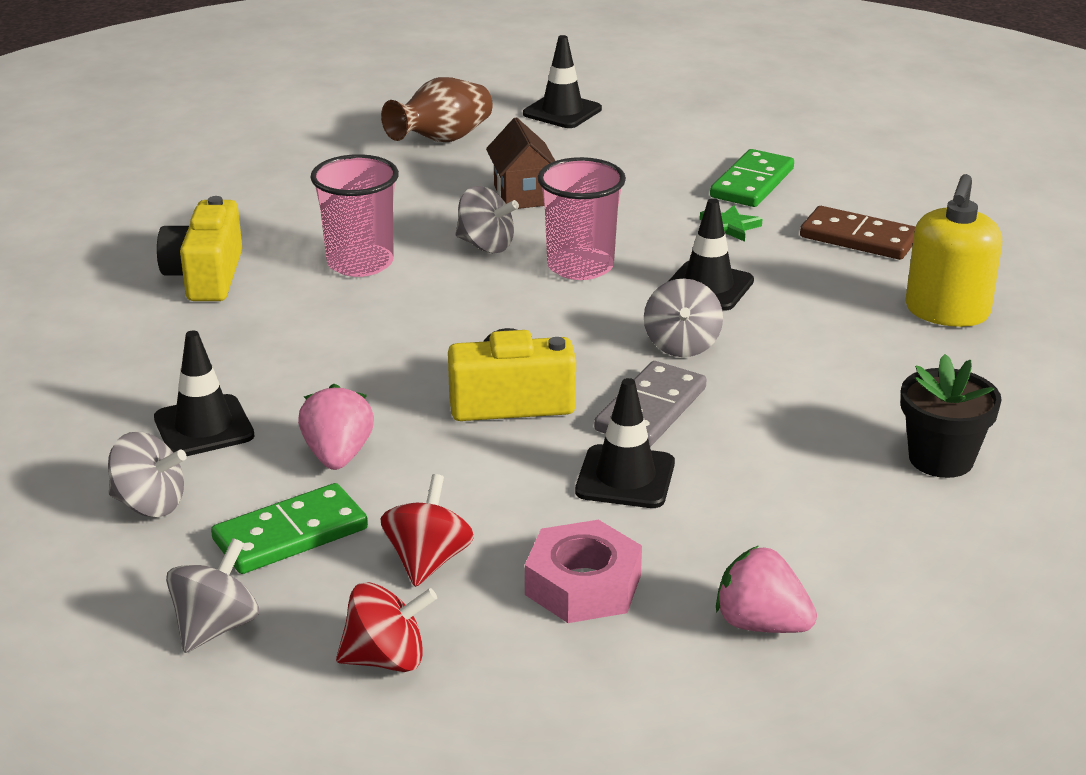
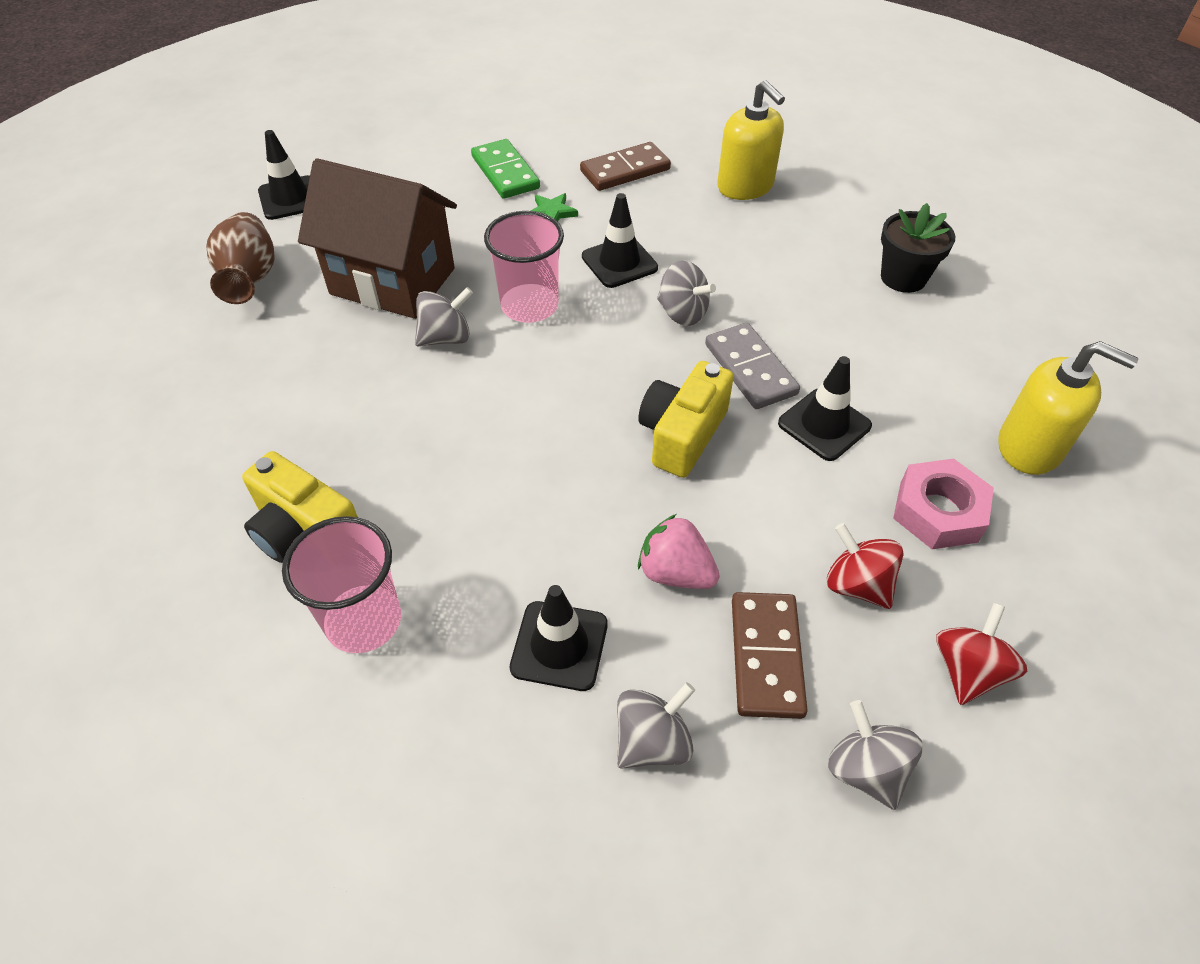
camera: 55 degrees left, 20 degrees up
(290, 534) = (766, 656): green domino -> brown domino
(360, 263) = (394, 420): pink cup -> pink cup (363, 621)
(522, 195) = (392, 281): brown house -> brown house, size x1.91
(761, 624) = (1030, 447): pink strawberry -> yellow soap dispenser

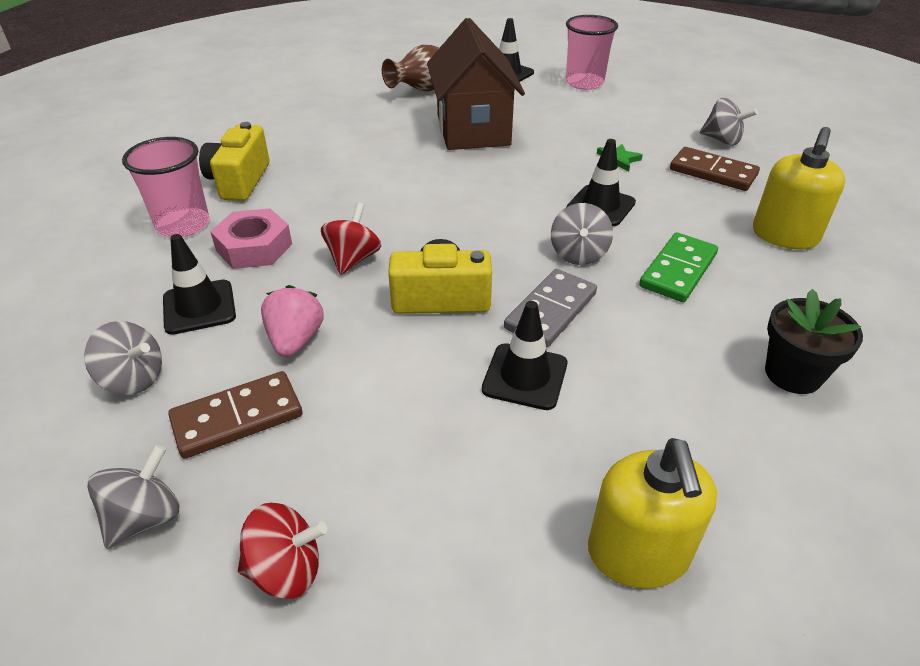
camera: 60 degrees right, 10 degrees down
(446, 337) = (442, 166): grey spinning top -> grey spinning top (722, 140)
(505, 172) = (634, 128): green domino -> green domino (678, 270)
(529, 306) = (507, 185): pink cup -> pink cup (584, 83)
(857, 584) = (346, 454): red spinning top -> red spinning top (353, 259)
(938, 511) = (477, 492): pink nut -> pink nut (254, 247)

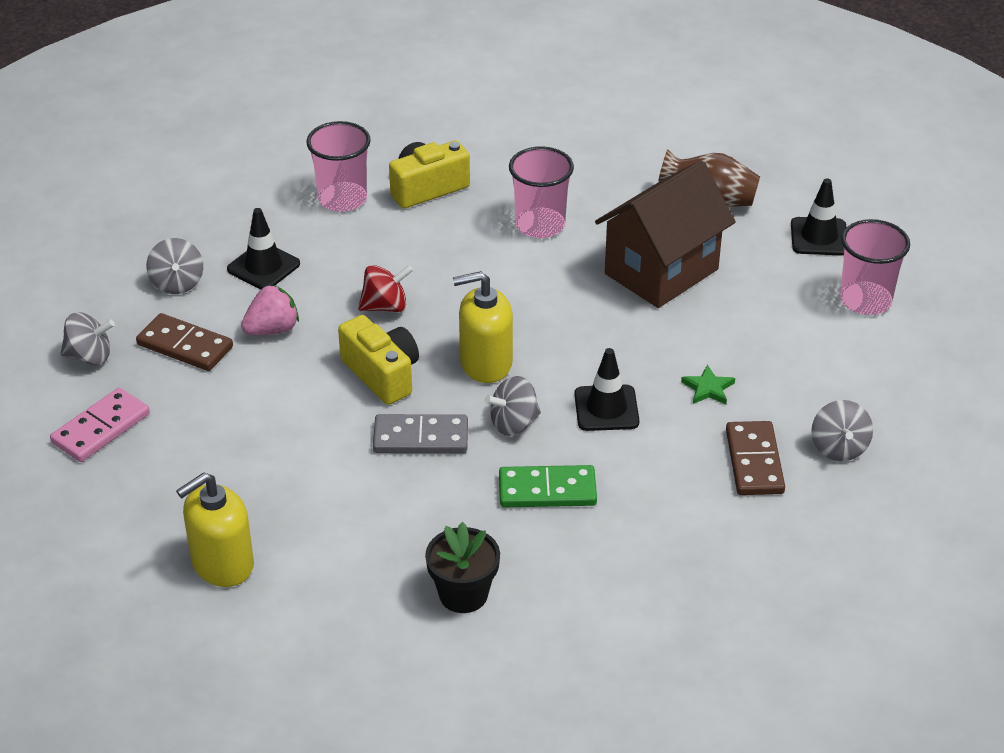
camera: 55 degrees right, 0 degrees up
(254, 247) = (351, 250): pink nut -> none
(286, 570) = (101, 428): red spinning top -> pink domino
(358, 153) = (540, 225): none -> pink cup
(525, 376) = (334, 454): black traffic cone -> none
(784, 235) = (677, 543): yellow soap dispenser -> yellow soap dispenser (485, 363)

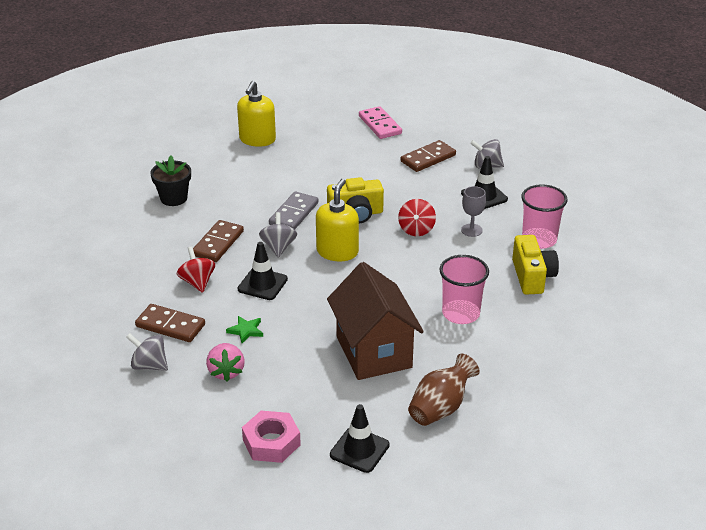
camera: 115 degrees right, 5 degrees down
(90, 356) = (439, 130): grey spinning top -> none
(222, 564) = (257, 139): yellow soap dispenser -> yellow soap dispenser turned 150 degrees counterclockwise
(272, 329) = (422, 187): pink strawberry -> pink strawberry (226, 372)
(355, 258) = (471, 230): none -> grey goblet
(547, 490) = (218, 243): green domino -> brown domino
(649, 474) = (197, 282): none -> red spinning top
(865, 300) = (271, 442): pink cup -> pink nut

